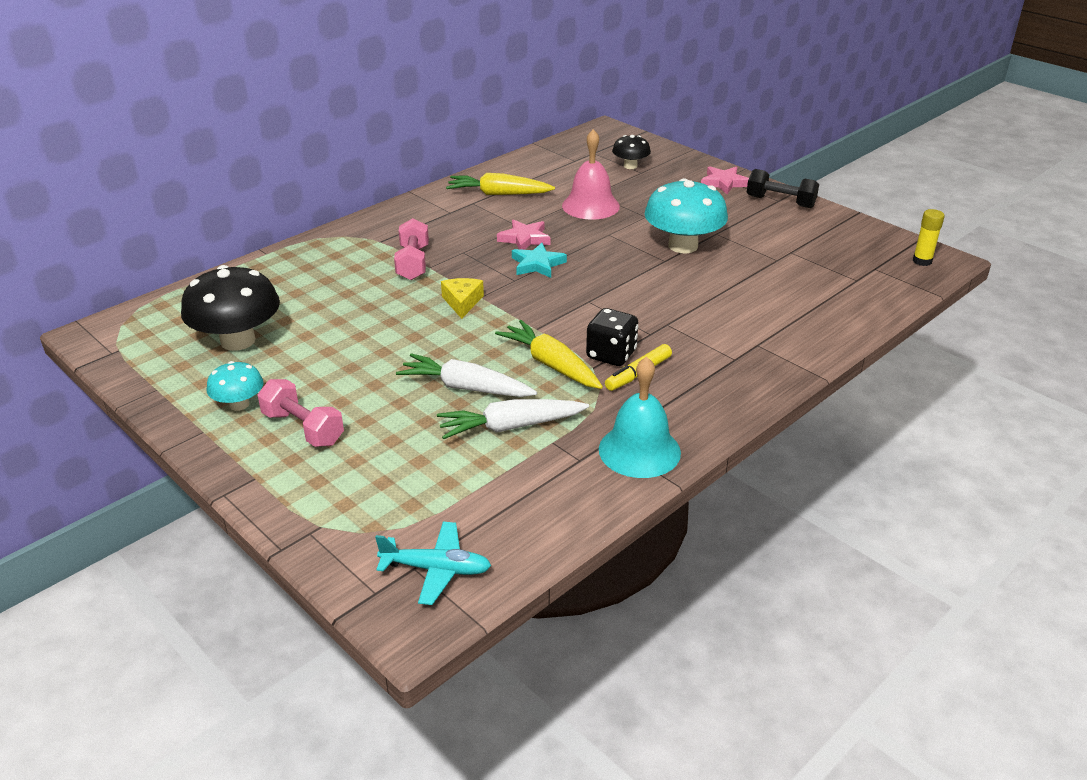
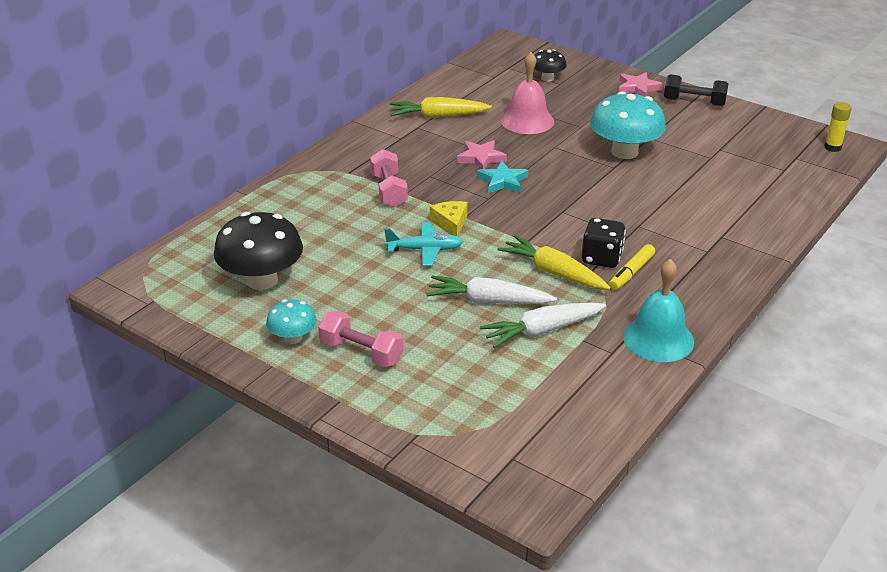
camera: 10 degrees left, 0 degrees up
(436, 569) = (532, 457): turquoise plane -> turquoise plane (425, 250)

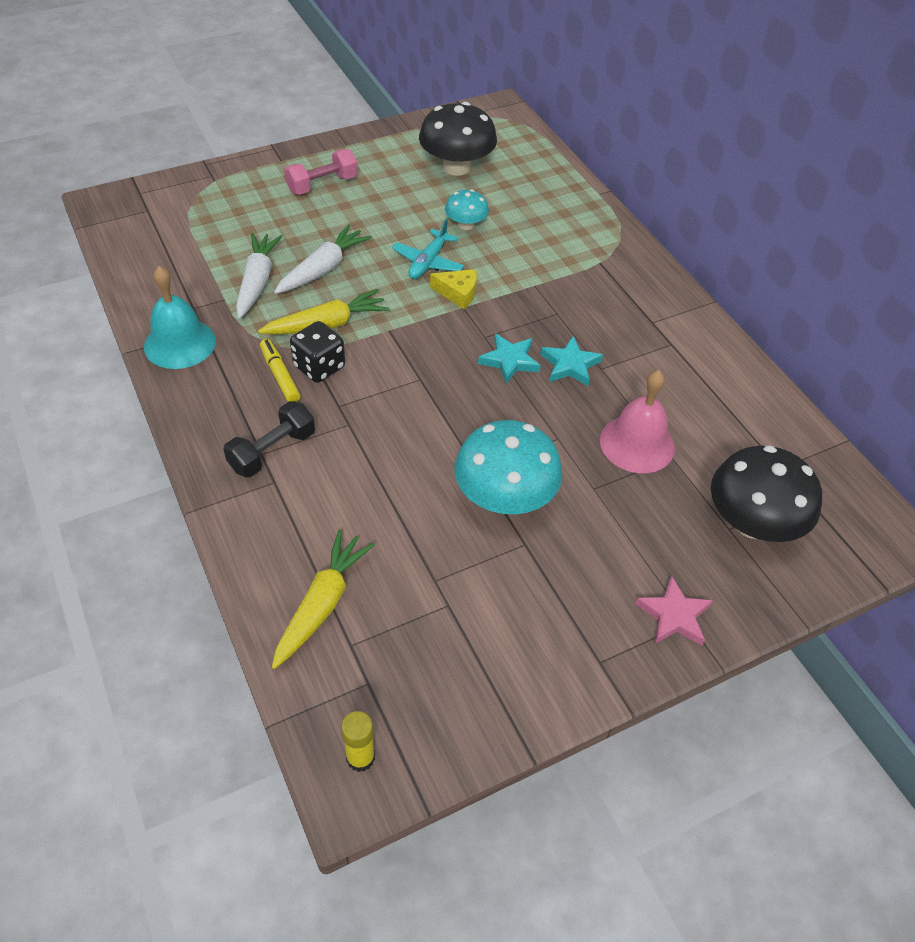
camera: 115 degrees right, 15 degrees up
(293, 338) = (369, 161): turquoise mushroom -> turquoise mushroom (466, 225)
(389, 191) = (546, 276): pink dumbbell -> none
(438, 116) = (689, 370): yellow carrot -> yellow carrot (322, 604)
(481, 158) = (570, 365): pink star -> turquoise star
(547, 78) = (752, 523): black mushroom -> black mushroom, size x1.86
(694, 102) = (594, 662): black dumbbell -> black dumbbell (272, 451)

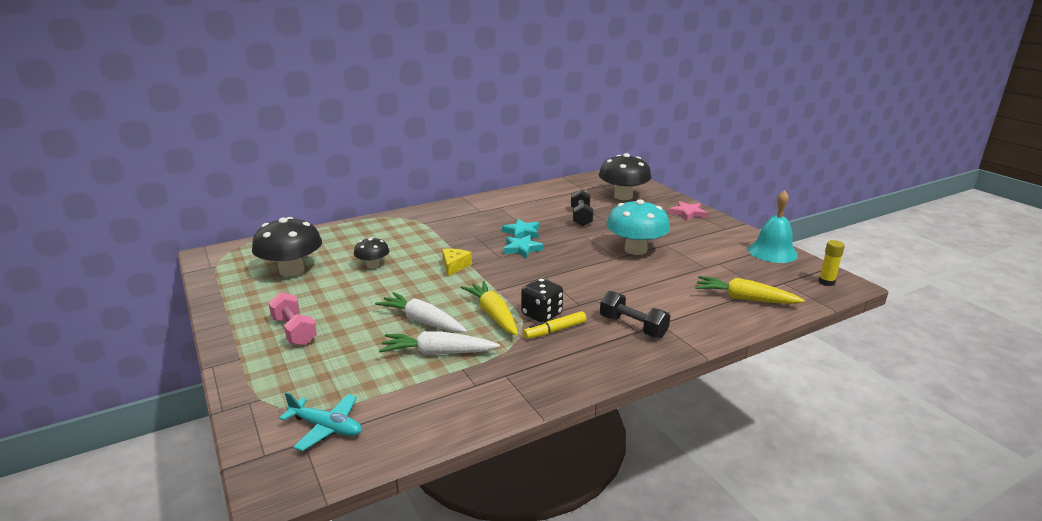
camera: 90 degrees left, 25 degrees down
(180, 343) = (525, 386): turquoise bell -> turquoise bell (772, 252)
(428, 262) = (417, 278): turquoise plane -> turquoise plane (326, 427)
(466, 225) = (373, 265): turquoise mushroom -> black mushroom
(637, 443) = (581, 217): pink bell -> black dumbbell

